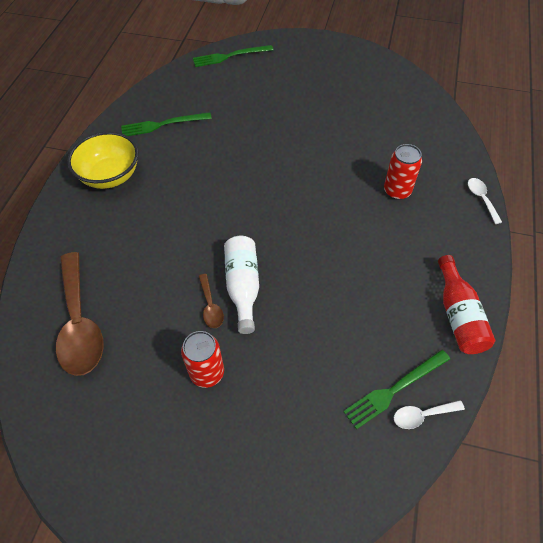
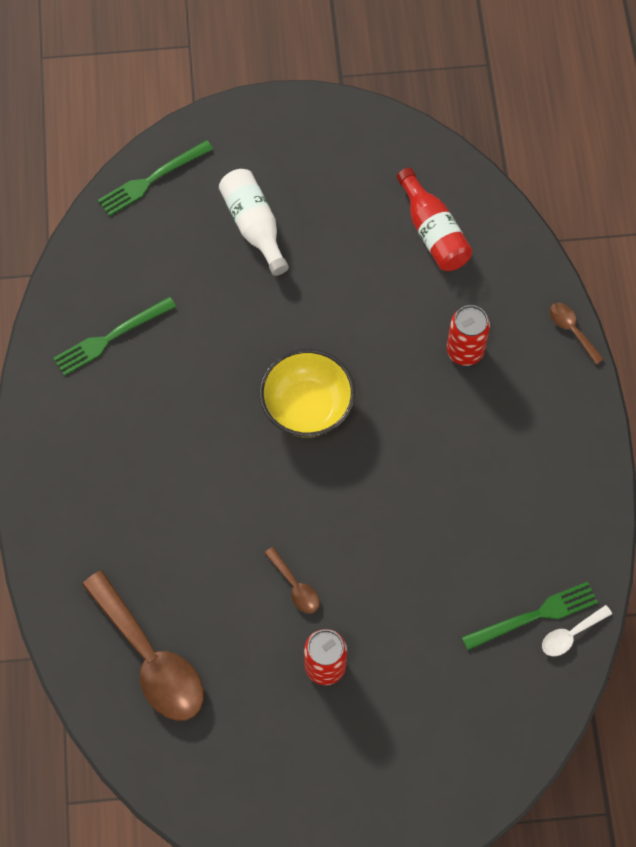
camera: 20 degrees left, 10 degrees up
(110, 176) = (80, 444): yellow bowl -> yellow bowl (307, 407)
(243, 286) = (323, 548): white bottle -> white bottle (254, 226)
(394, 389) = (534, 616): green fork -> green fork turned 150 degrees counterclockwise
(458, 315) = (580, 503): red bottle -> red bottle (433, 232)
(481, 199) = (572, 330): white spoon -> brown spoon

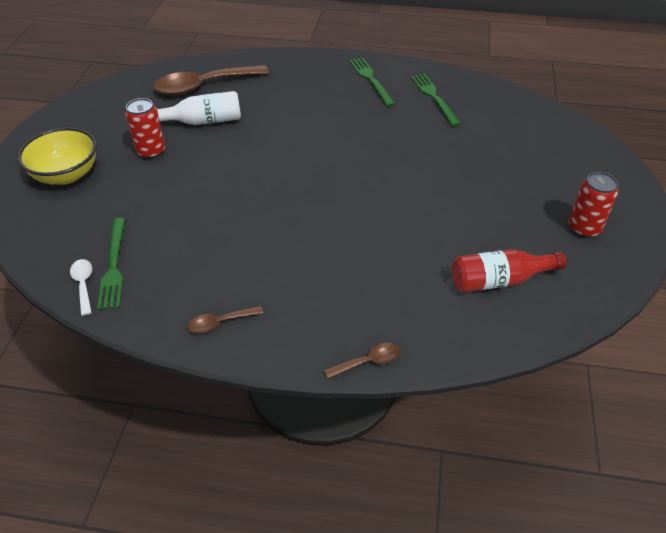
camera: 105 degrees right, 20 degrees down
(152, 179) = (566, 130): green fork -> green fork (371, 80)
(254, 226) = (518, 174): white bottle -> white bottle (204, 121)
(295, 586) = (215, 147): brown spoon -> brown spoon (220, 323)
(307, 407) = (349, 175): yellow bowl -> yellow bowl (66, 175)
(465, 351) = (369, 276): red can -> red can (584, 228)

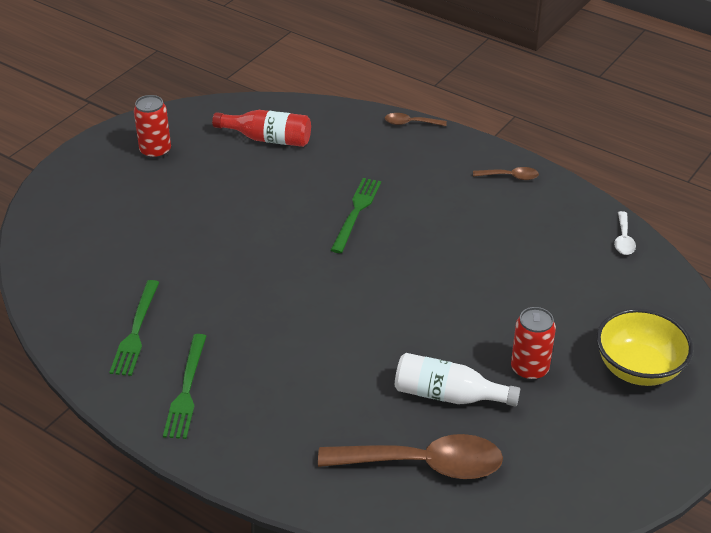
camera: 155 degrees left, 5 degrees down
(114, 266) = (593, 247): green fork -> green fork (356, 212)

